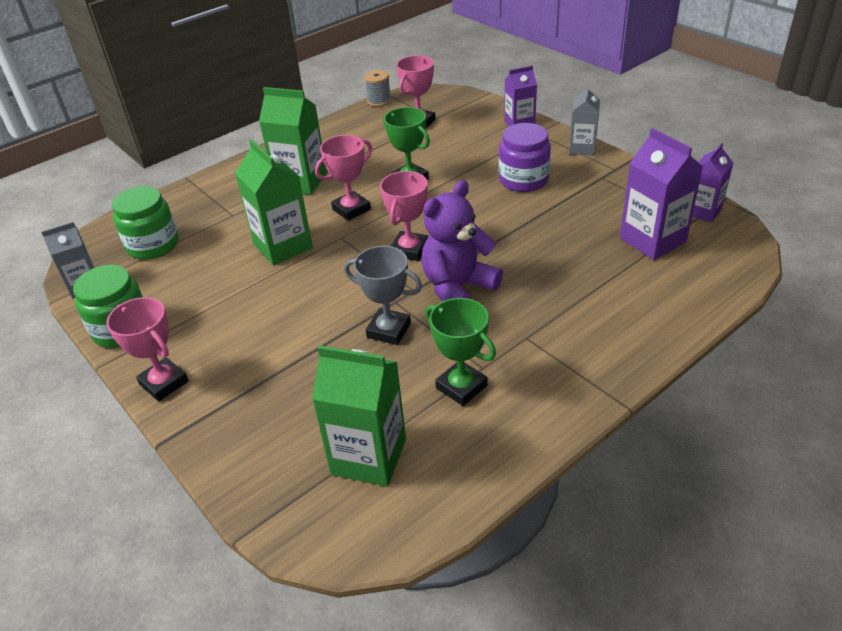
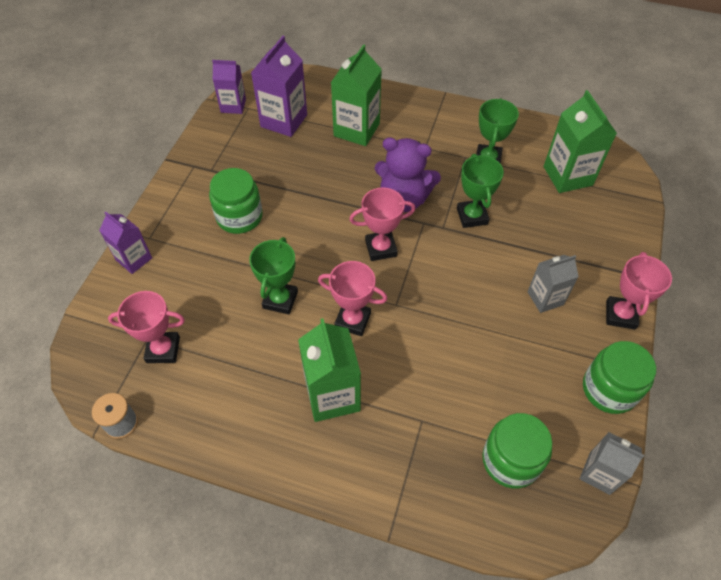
camera: 125 degrees left, 15 degrees up
(283, 246) = (435, 341): green carton -> green carton (356, 130)
(389, 330) = (472, 216): grey trophy -> green trophy
(523, 180) = (239, 217): purple jar -> green jar
(582, 148) = (166, 197): grey carton -> grey carton (545, 298)

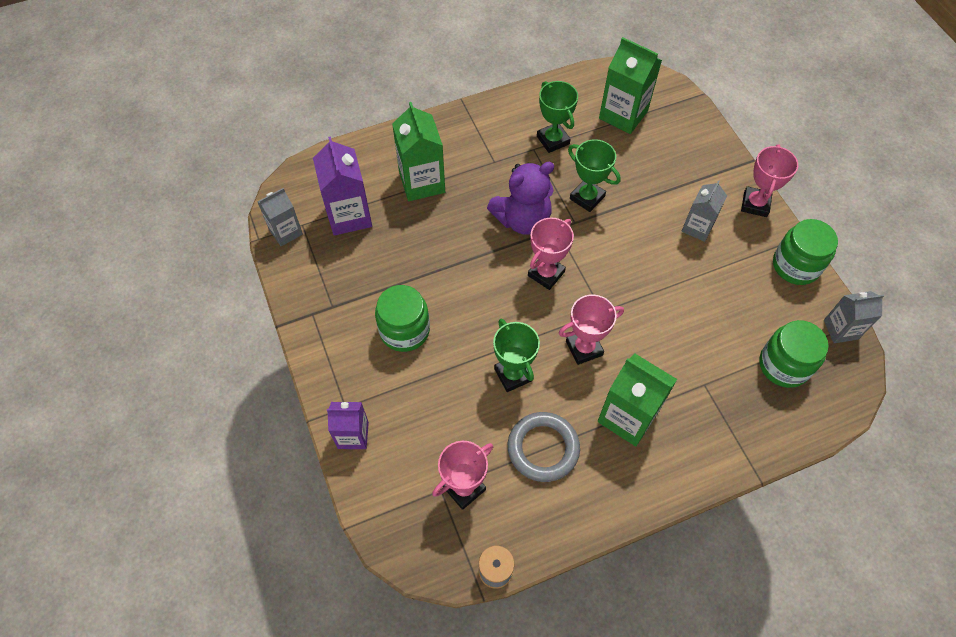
camera: 40 degrees left, 5 degrees up
(233, 106) = (286, 232): purple carton -> grey carton
(245, 367) = (543, 448): none -> grey ring
(620, 315) = (755, 204): pink trophy -> pink trophy turned 45 degrees clockwise

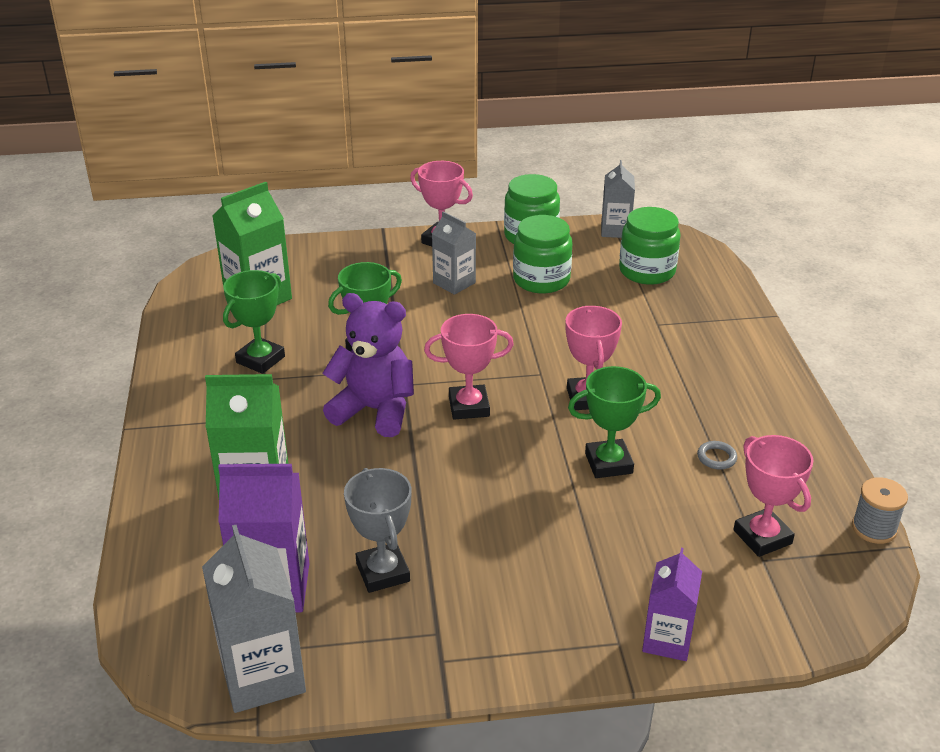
camera: 75 degrees left, 25 degrees down
(286, 232) = (262, 675): grey carton -> grey carton, size x1.57
(374, 266) = (383, 572): none -> grey trophy
(404, 330) = (508, 556): green jar -> green jar (541, 280)
(522, 219) = (374, 410): purple teddy bear -> purple teddy bear turned 60 degrees counterclockwise
(543, 448) = (716, 458): grey ring -> grey ring, size x0.43
(546, 274) = (469, 407): pink trophy -> pink trophy turned 60 degrees counterclockwise
(553, 140) = (260, 359): green trophy -> green trophy turned 45 degrees counterclockwise
(627, 417) = (686, 384): green carton -> none

